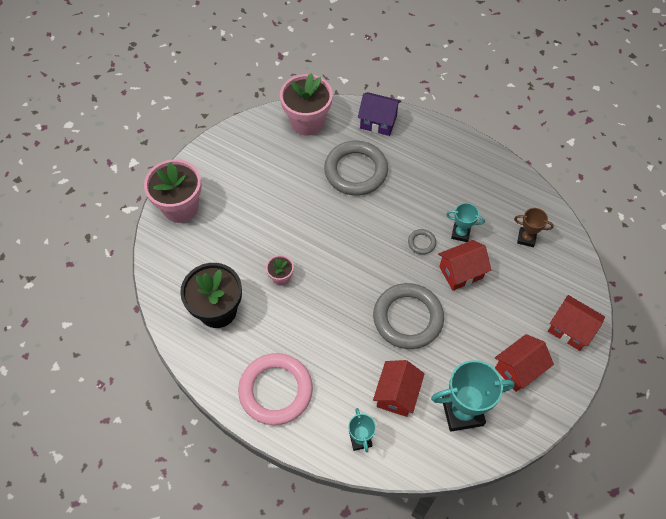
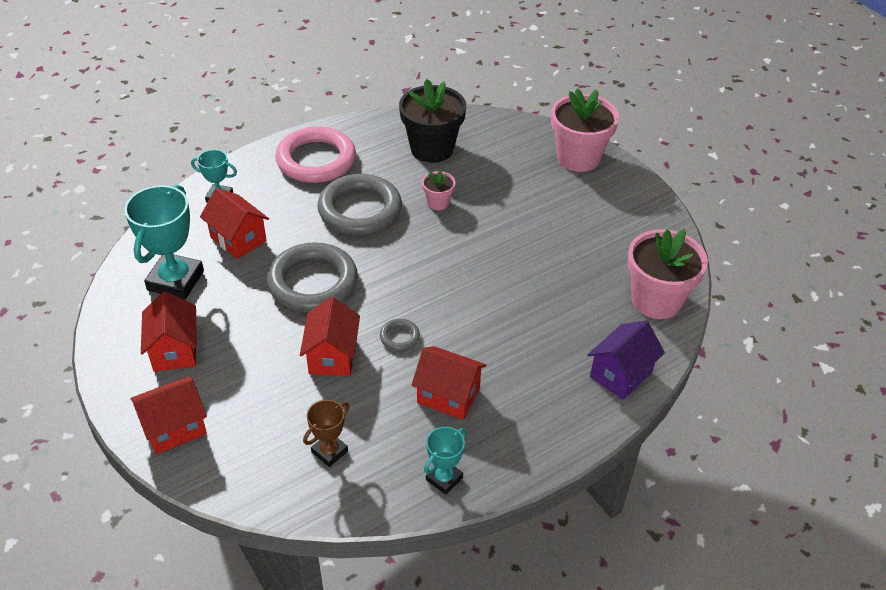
camera: 115 degrees right, 15 degrees down
(356, 171) = (548, 317): grey ring -> grey ring (360, 210)
(449, 197) = (448, 396): none -> red house
(460, 233) = (386, 382): turquoise trophy -> turquoise trophy (444, 478)

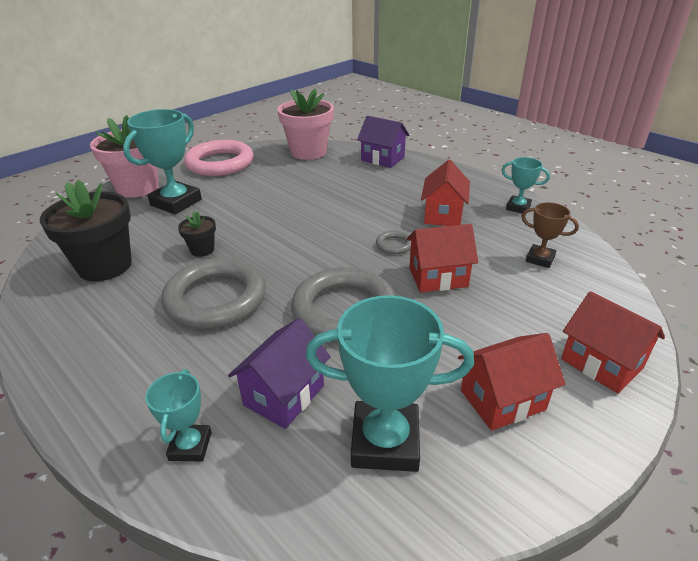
camera: 100 degrees left, 10 degrees down
(238, 239) = (284, 395): red house -> purple house
(316, 160) = (109, 356): pink ring -> pink ring (220, 163)
(438, 203) = (202, 250): pink flower pot -> black flower pot
(537, 185) = (176, 202): none -> turquoise trophy

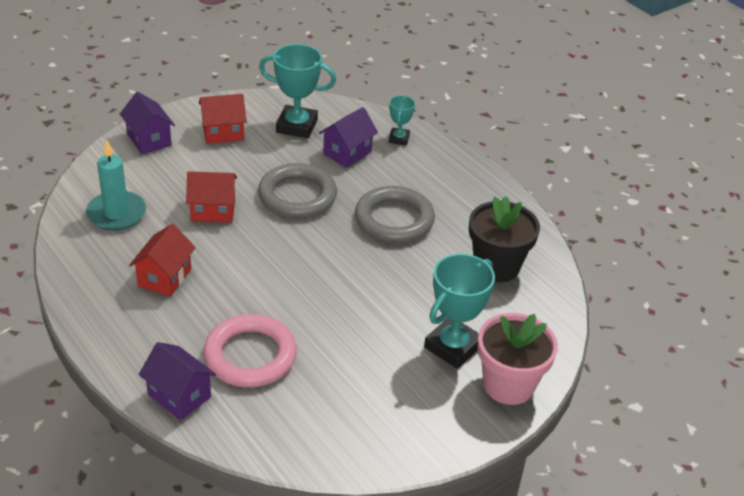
camera: 175 degrees left, 5 degrees up
(202, 250) = (412, 271): black flower pot -> none
(220, 163) = (409, 426): pink ring -> pink ring (250, 356)
(308, 152) = (279, 434): pink flower pot -> none
(394, 245) = (233, 248): grey ring -> none
(518, 207) = (80, 275): turquoise trophy -> none
(540, 259) = (116, 213): brown trophy -> turquoise candle
(601, 363) = (149, 140): red house -> purple house

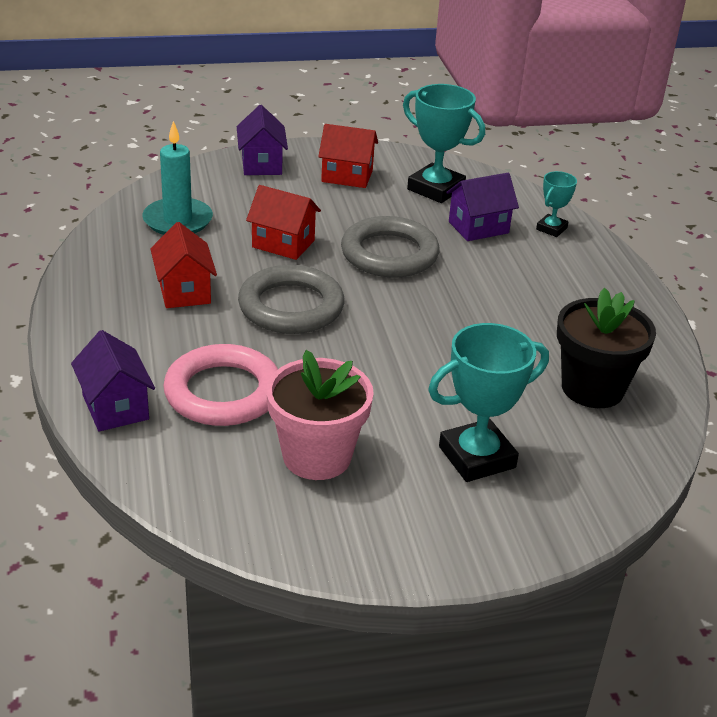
camera: 25 degrees right, 5 degrees down
(164, 277) = (184, 291): red house -> red house turned 60 degrees counterclockwise
(394, 220) = (490, 306): grey ring -> grey ring (291, 307)
(508, 385) = (524, 521): pink flower pot -> pink flower pot (317, 456)

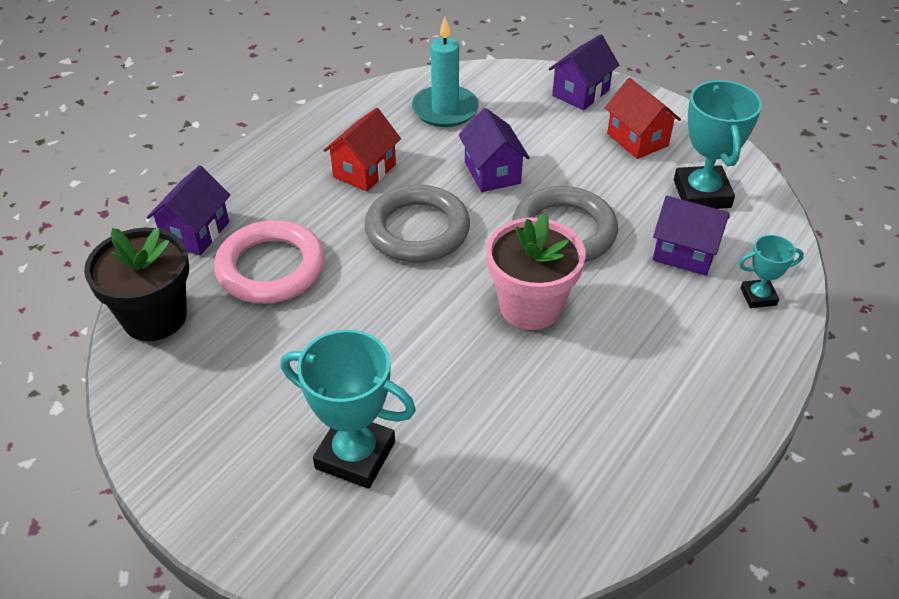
camera: 50 degrees right, 10 degrees up
(283, 244) = (492, 172): red house -> purple house
(317, 456) = (252, 363): pink flower pot -> pink flower pot (530, 306)
(592, 388) = (545, 473): black flower pot -> black flower pot (155, 317)

